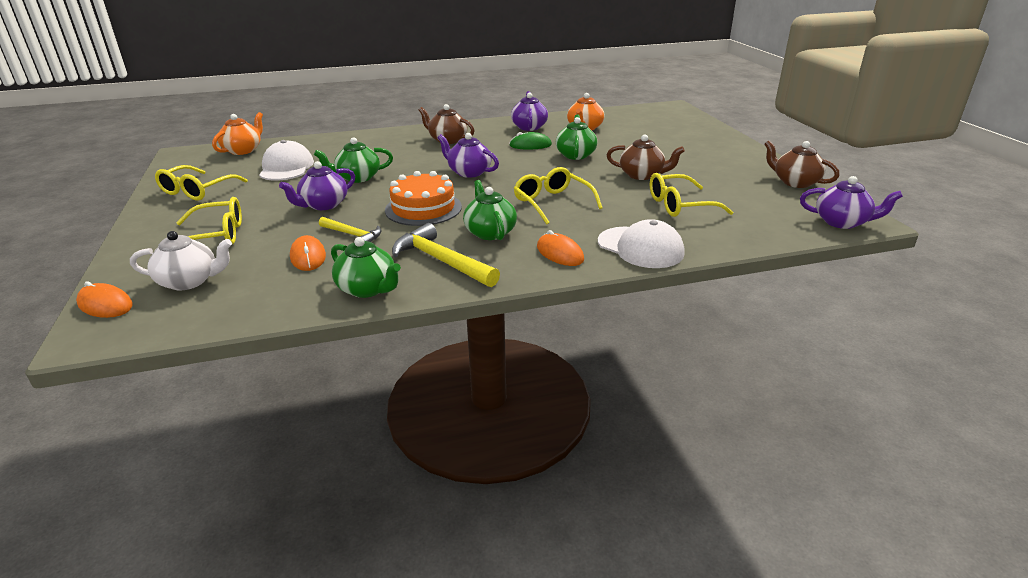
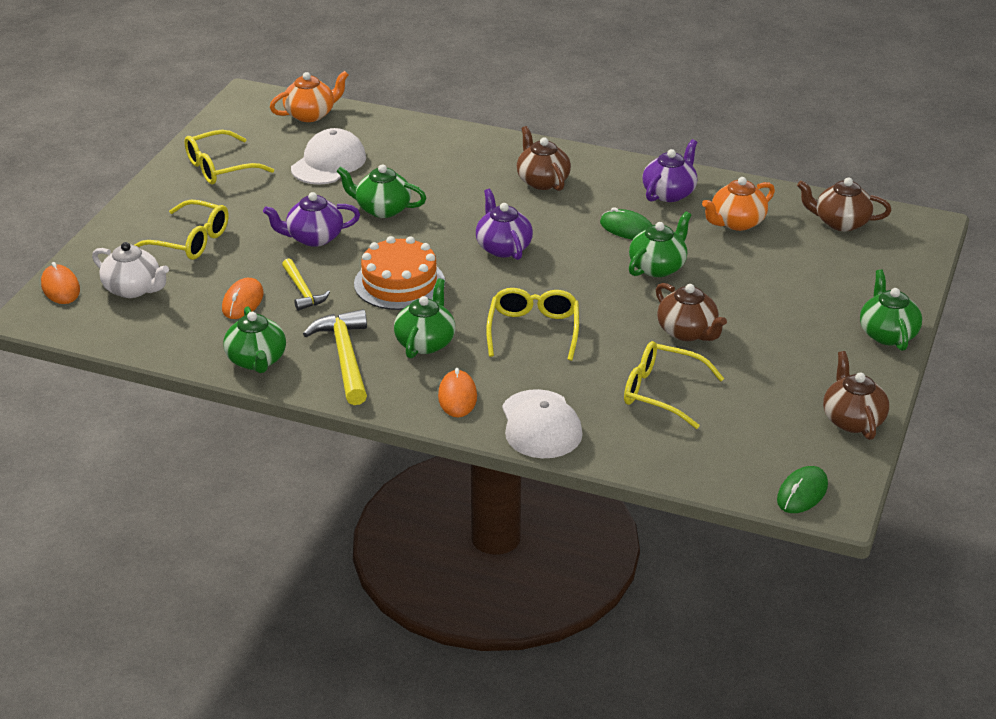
camera: 35 degrees right, 5 degrees up
(634, 115) = (840, 222): none -> brown teapot
(738, 145) = (887, 334): none -> green teapot
(842, 222) = (802, 493): purple teapot -> green mouse

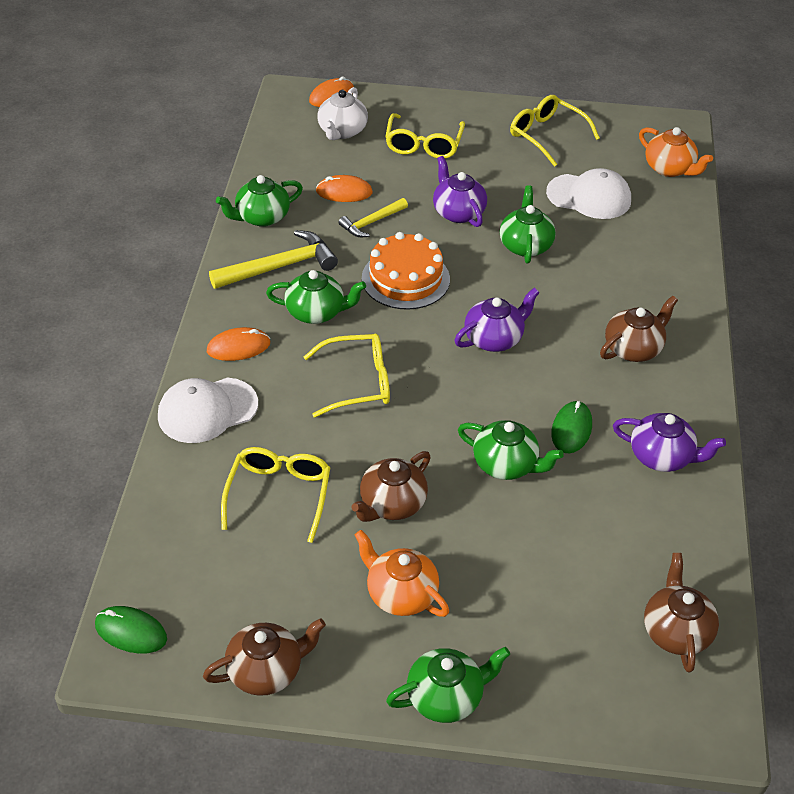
camera: 75 degrees right, 10 degrees up
(736, 222) = (628, 525): orange teapot -> orange teapot (400, 594)

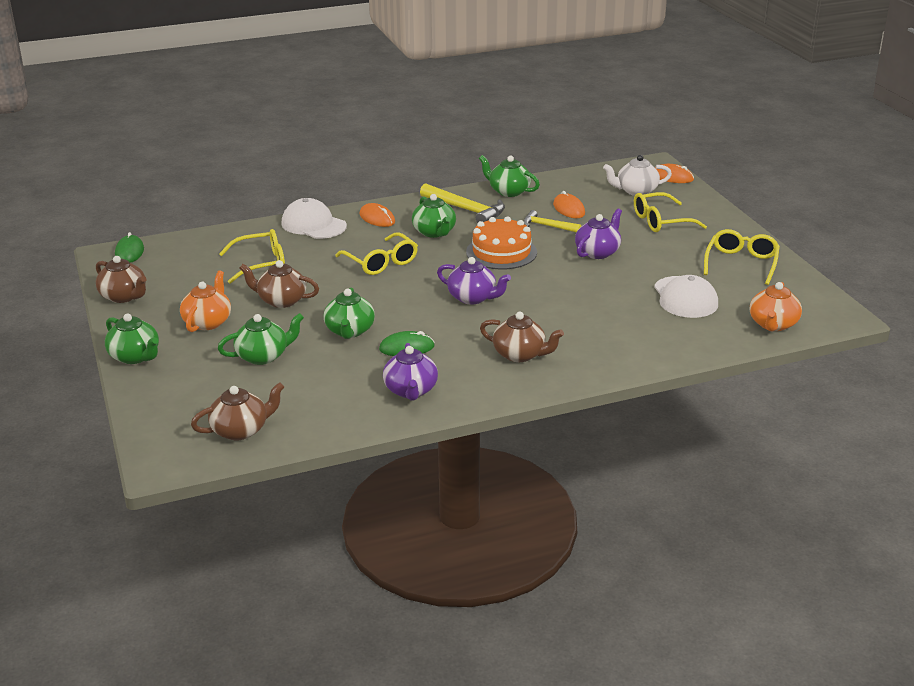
camera: 65 degrees right, 15 degrees down
(525, 245) = (591, 286): green teapot -> green teapot (263, 356)

